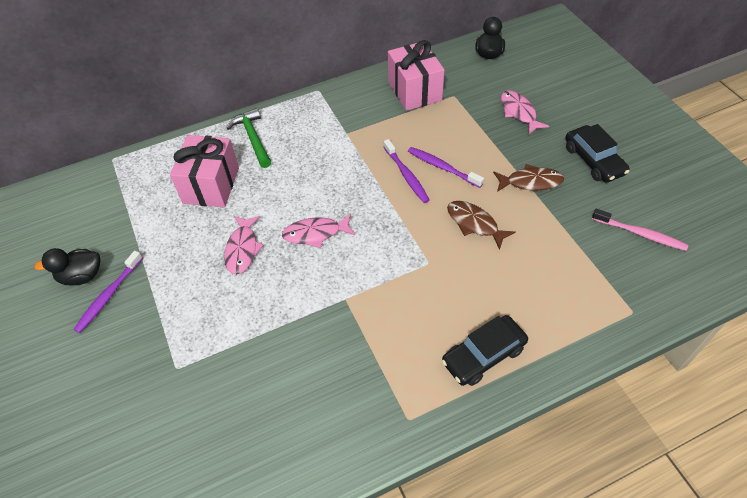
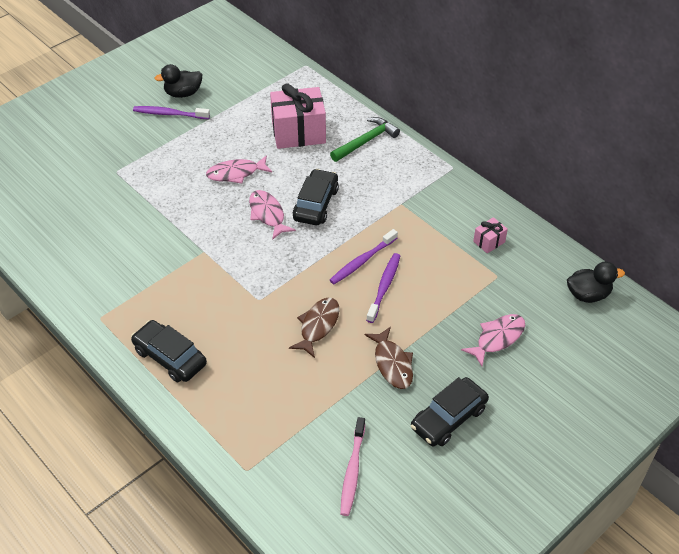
camera: 70 degrees right, 5 degrees down
(82, 276) = (183, 93): black duck -> black duck turned 75 degrees counterclockwise
(319, 193) = (316, 204): none -> black car
(414, 91) = (489, 242): pink gift -> pink gift, size x0.46

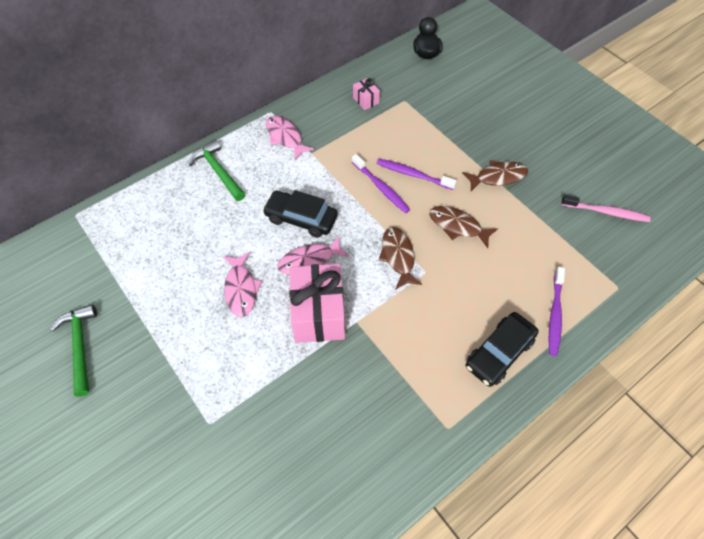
camera: 85 degrees left, 10 degrees up
(169, 114) = (115, 362): purple toothbrush -> purple toothbrush (555, 314)
(183, 93) = (80, 346): black duck -> green hammer
(276, 278) = (398, 256): none -> brown fish
(298, 133) = (189, 227): pink gift -> pink gift (318, 314)
(448, 418) = (548, 147): black car -> none
(497, 338) = (469, 109): pink fish -> pink fish (285, 137)

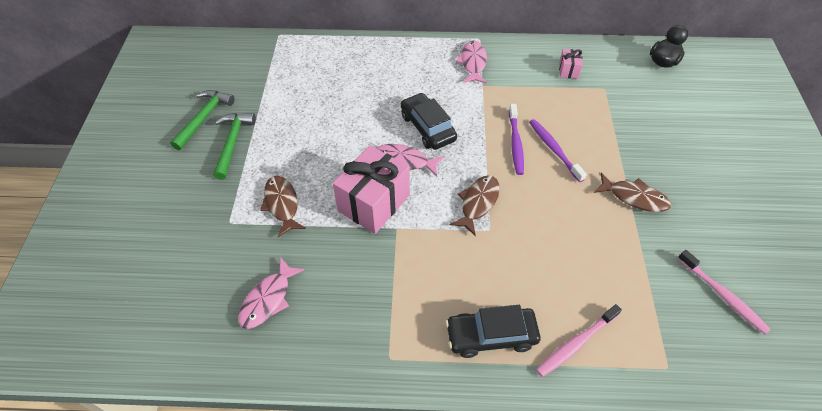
camera: 40 degrees right, 5 degrees down
(218, 171) = (399, 59): green hammer -> green hammer (232, 143)
(241, 289) = (336, 149): pink fish -> pink fish (268, 299)
(457, 226) = (554, 213): brown fish -> brown fish (282, 204)
(555, 314) = (576, 344): purple toothbrush -> pink toothbrush

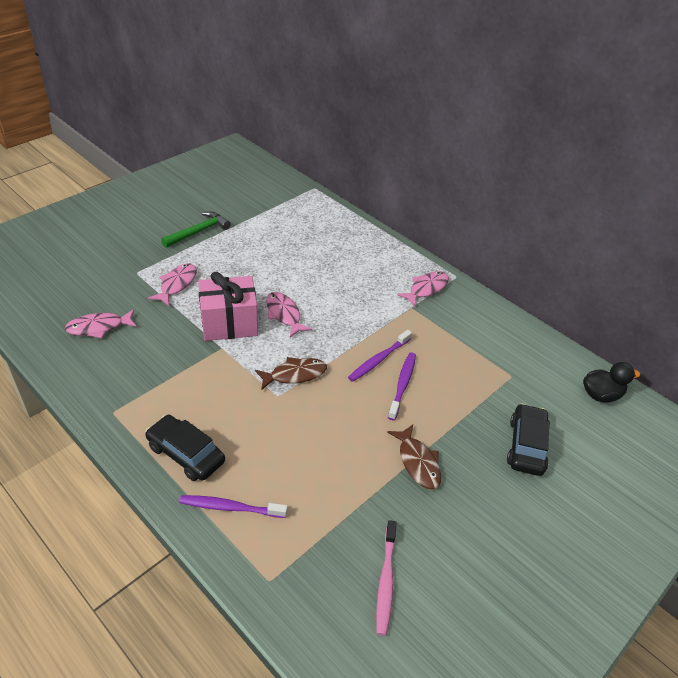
camera: 40 degrees right, 10 degrees down
(204, 118) = (202, 207): green hammer -> none
(282, 204) = (177, 284): brown fish -> pink fish
(428, 127) = (330, 306): black car -> black car (526, 446)
(568, 70) = (498, 344): pink gift -> none
(576, 344) = (230, 507): pink toothbrush -> purple toothbrush

